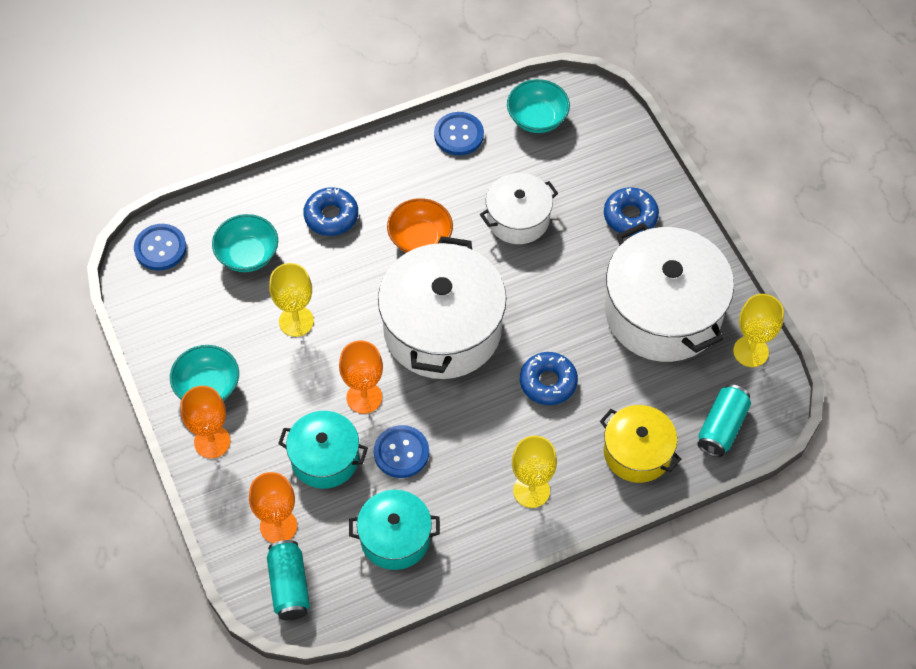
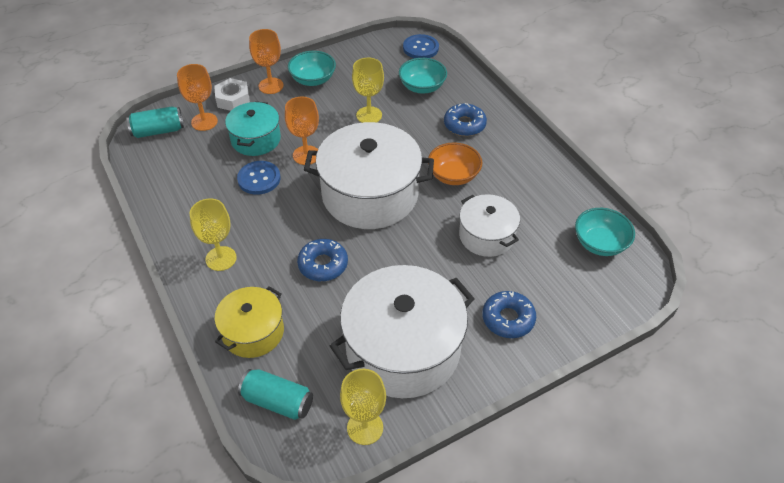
camera: 85 degrees right, 10 degrees down
(234, 491) = (233, 99): none -> white nut
(395, 538) = (188, 181): turquoise pot -> none
(459, 135) = (564, 192): blue button -> none

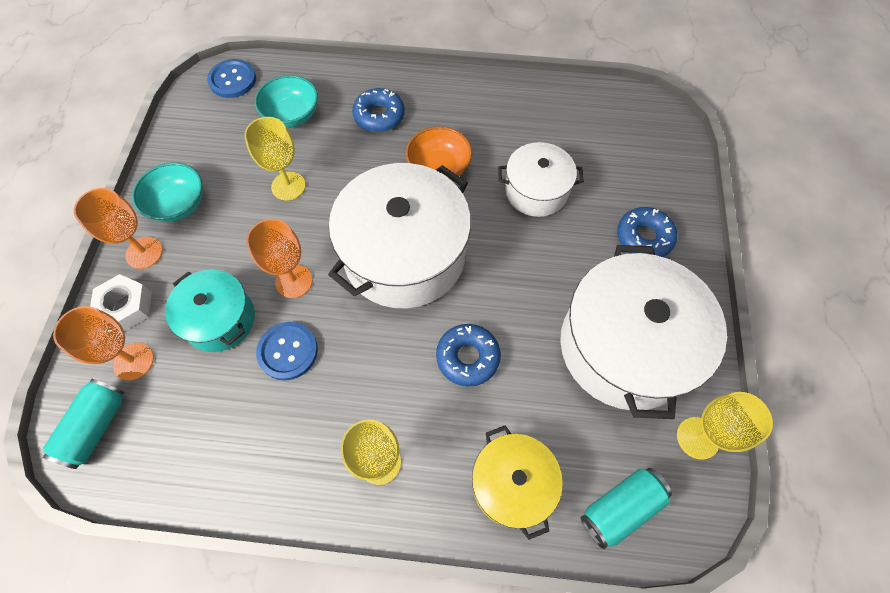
camera: 55 degrees left, 15 degrees up
(600, 243) = (606, 115): turquoise bowl -> none

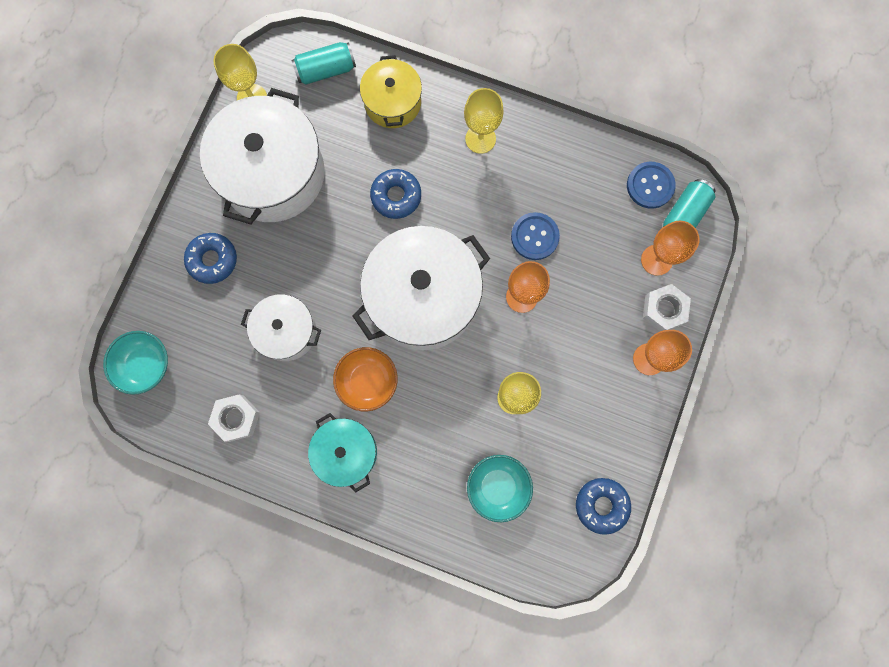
camera: 165 degrees left, 15 degrees up
(178, 204) = (617, 403): turquoise bowl -> turquoise bowl (145, 365)
(220, 319) = (586, 278): turquoise pot -> turquoise pot (346, 452)
(232, 80) = (555, 555): blue button -> blue button (650, 186)
(379, 116) = (409, 462): blue donut -> blue donut (601, 505)
(551, 113) = (236, 418): none -> white nut

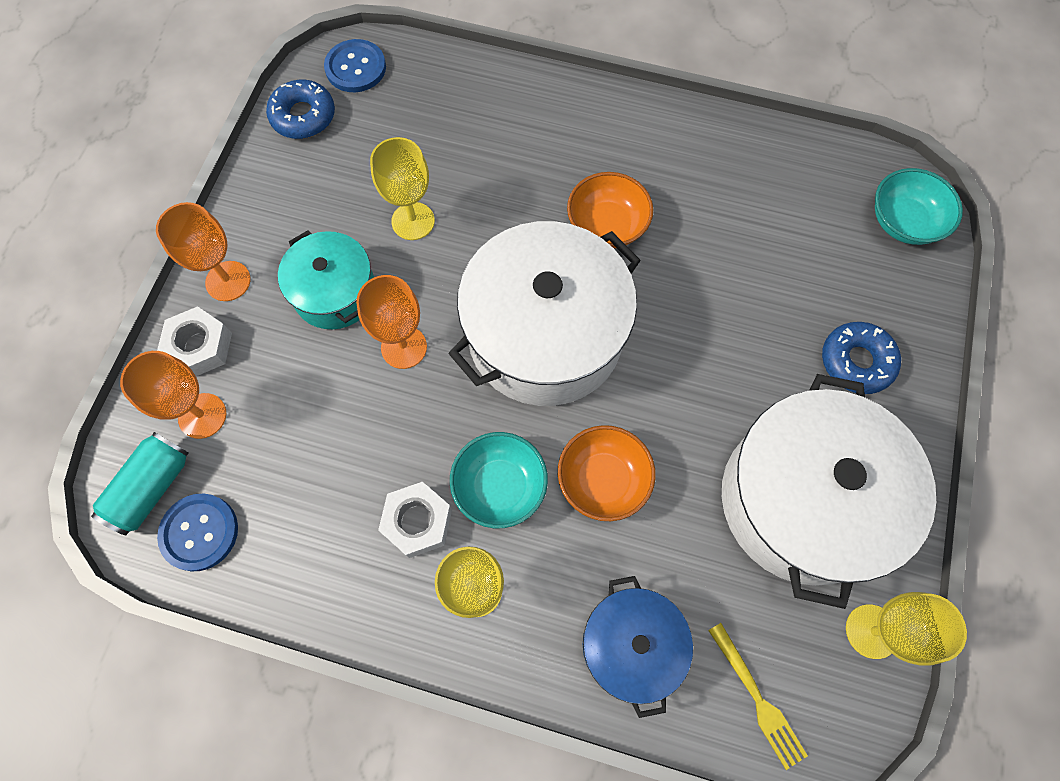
camera: 175 degrees right, 10 degrees down
(236, 418) = (767, 171): white nut -> white nut (417, 522)
(286, 331) = (727, 276): white pot -> none
(326, 70) = (757, 698): turquoise can -> yellow fork
(346, 452) = (621, 146): turquoise pot -> turquoise pot (335, 292)
(392, 102) = (631, 645): yellow pot -> blue pot
(396, 196) = (603, 480): blue donut -> orange bowl
(498, 487) = (430, 125): turquoise bowl -> turquoise bowl (500, 486)
(534, 237) = (385, 435): blue button -> blue button (355, 68)

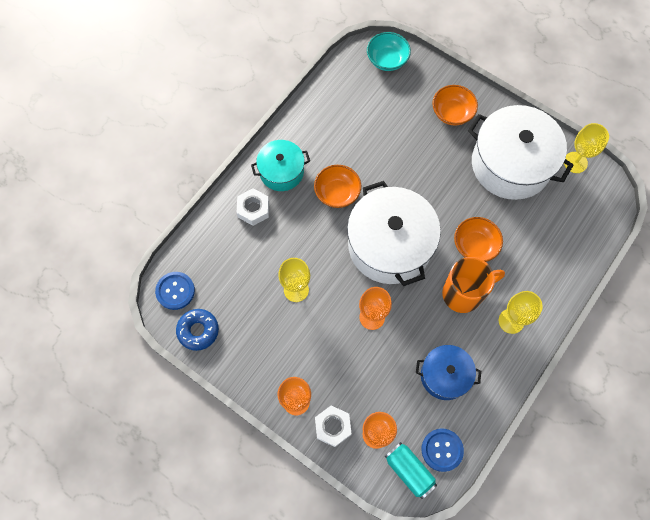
camera: 70 degrees left, 0 degrees up
(335, 292) = (326, 344): turquoise pot -> turquoise pot (281, 171)
(417, 522) = (469, 338): white nut -> white nut (253, 209)
(500, 486) = (463, 294): turquoise bowl -> orange mug
(631, 645) = (555, 261): blue pot -> blue pot (445, 375)
(757, 698) = (591, 219): yellow fork -> none
(856, 361) = (452, 113): blue donut -> orange bowl

